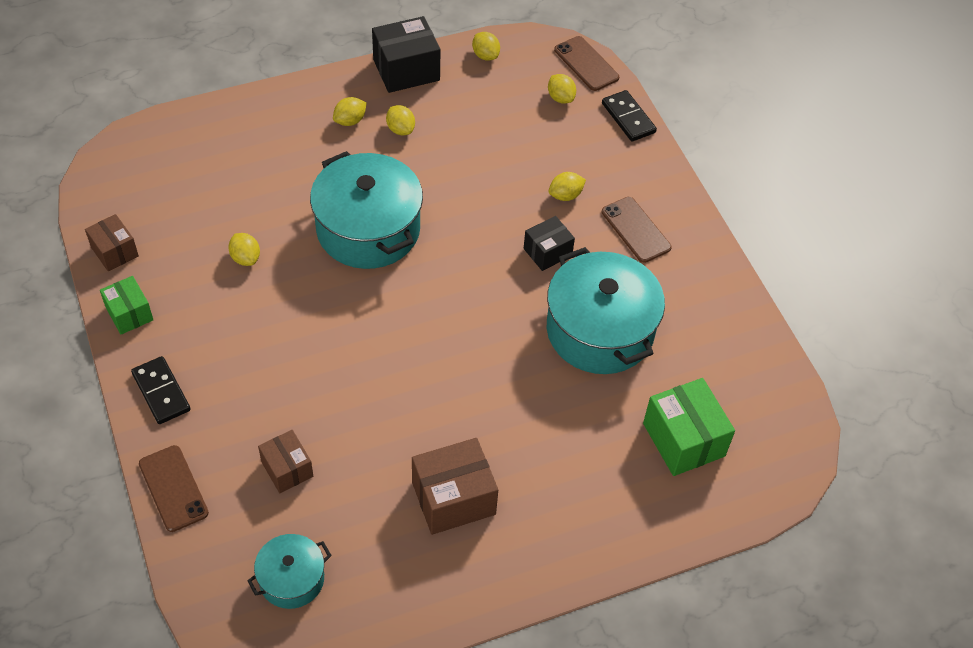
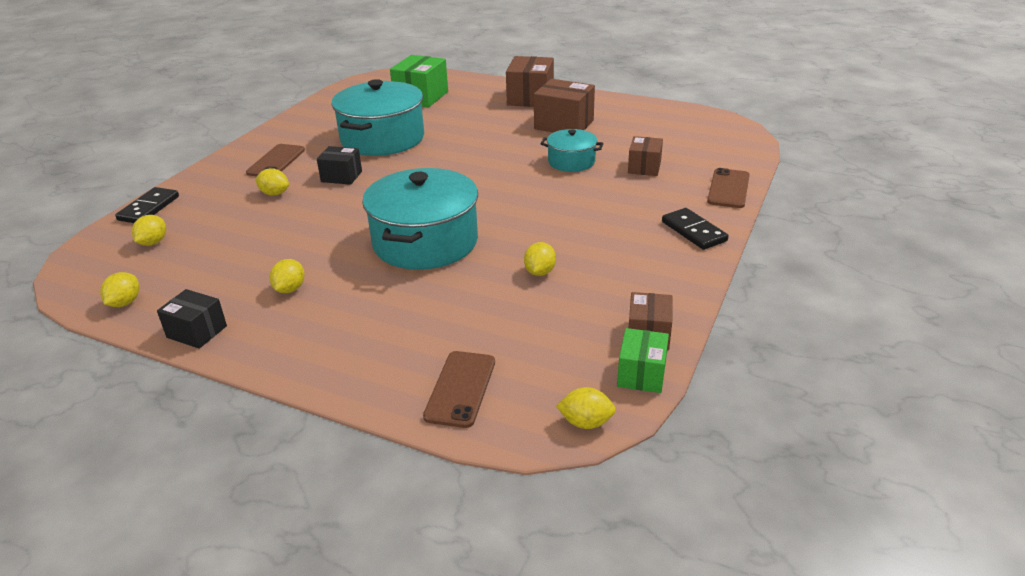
camera: 130 degrees left, 20 degrees down
(129, 313) = (676, 285): green box -> green box (641, 374)
(161, 392) = (694, 231): black domino -> black domino turned 45 degrees counterclockwise
(292, 579) = (689, 135): turquoise pot -> turquoise pot (571, 161)
(350, 121) = (312, 319): yellow lemon -> yellow lemon (586, 422)
(406, 70) = (197, 332): black box -> black box, size x0.62
(561, 536) = (530, 98): none -> brown box
(586, 64) = (87, 252): brown phone -> brown phone (460, 389)

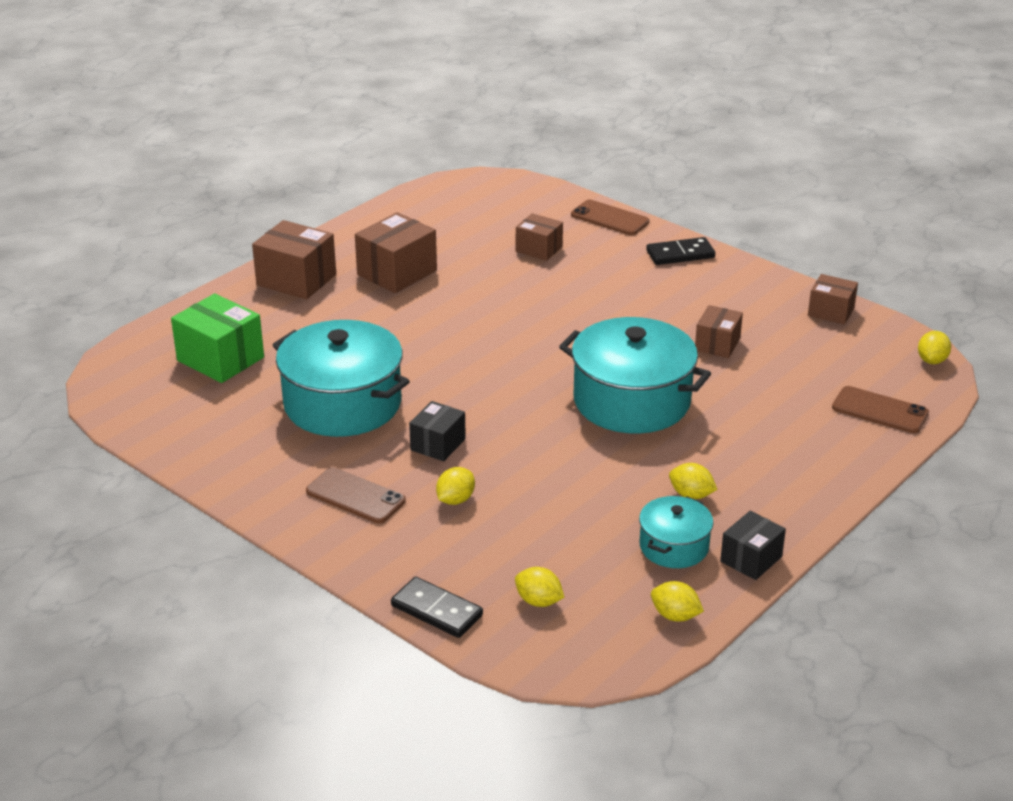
camera: 75 degrees left, 0 degrees up
(540, 272) = (717, 344): yellow lemon -> brown box
(571, 161) = (498, 286): turquoise pot -> turquoise pot (674, 546)
(641, 374) = (880, 326): green box -> none

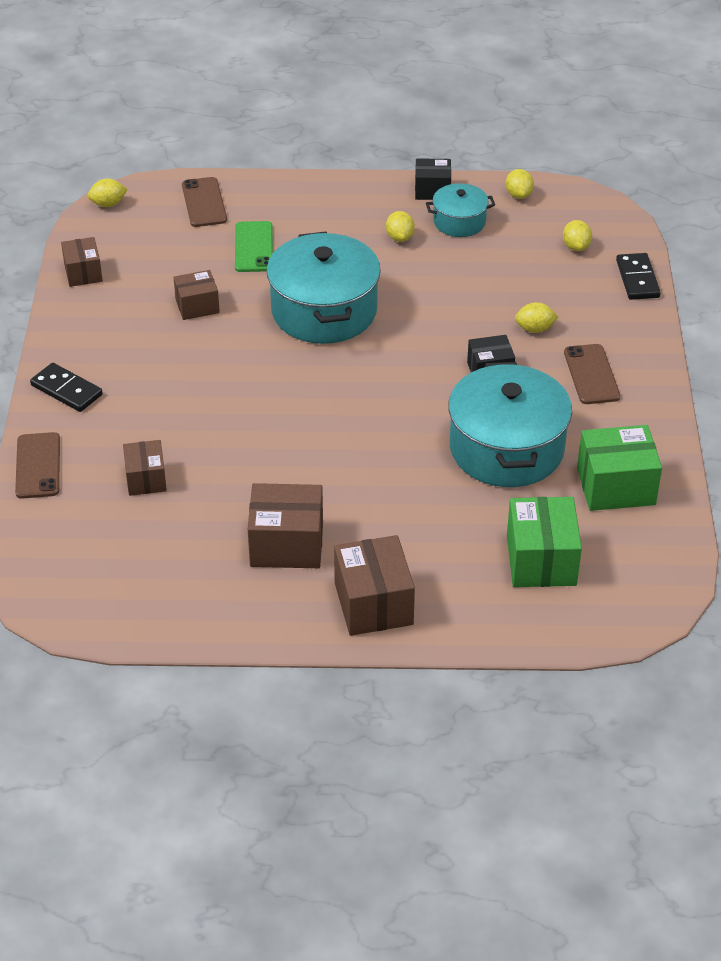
camera: 130 degrees left, 10 degrees up
(226, 431) = (616, 486): none -> green box
(772, 406) = (254, 247): none -> green phone

